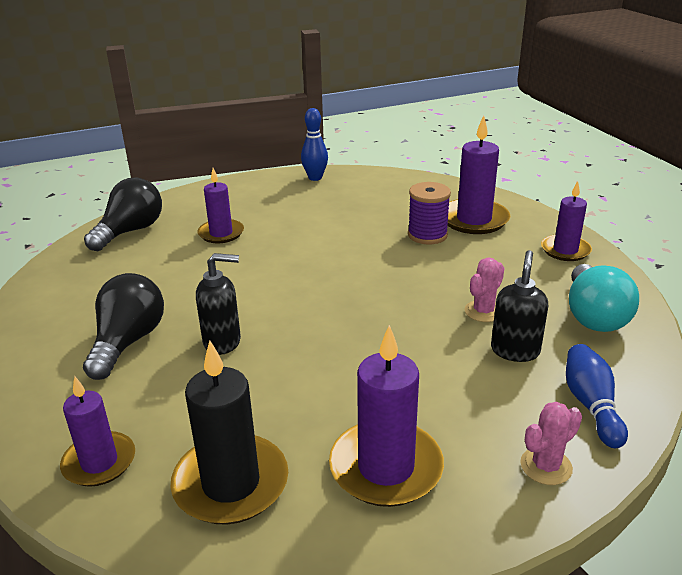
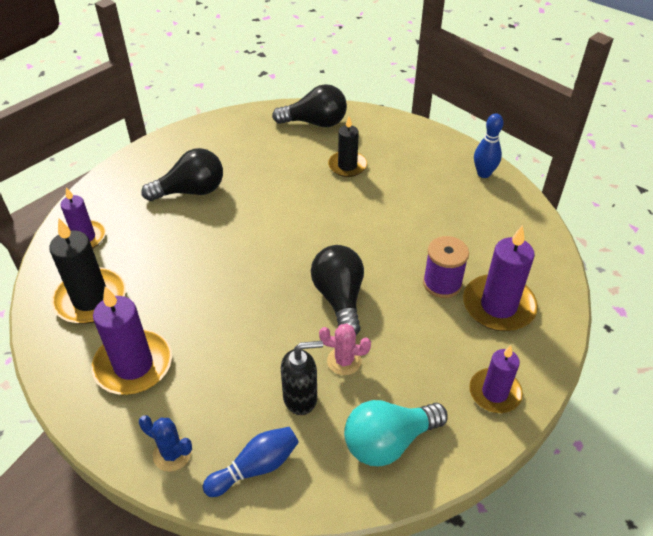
camera: 60 degrees right, 15 degrees up
(221, 233) = (347, 166): purple candle -> black candle
(223, 342) = (216, 232): black soap dispenser -> none
(400, 291) = (339, 298): none -> black light bulb
(546, 466) = (172, 454): pink cactus -> blue cactus

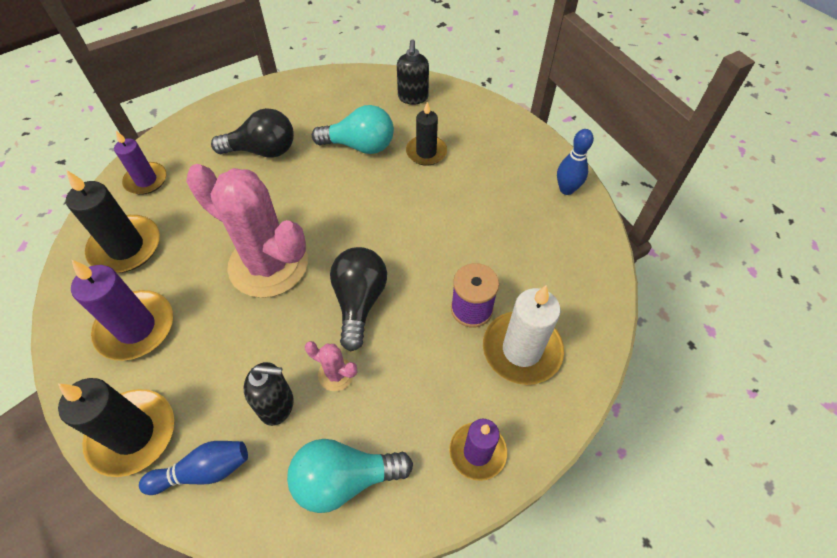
camera: 15 degrees right, 10 degrees up
(172, 454) = (132, 434): blue cactus -> black candle
(240, 285) = (268, 264): none -> pink cactus
(283, 171) = (360, 146): none -> turquoise light bulb
(315, 123) = (413, 97): black light bulb -> black soap dispenser
(498, 306) = (521, 350): purple candle -> white candle

